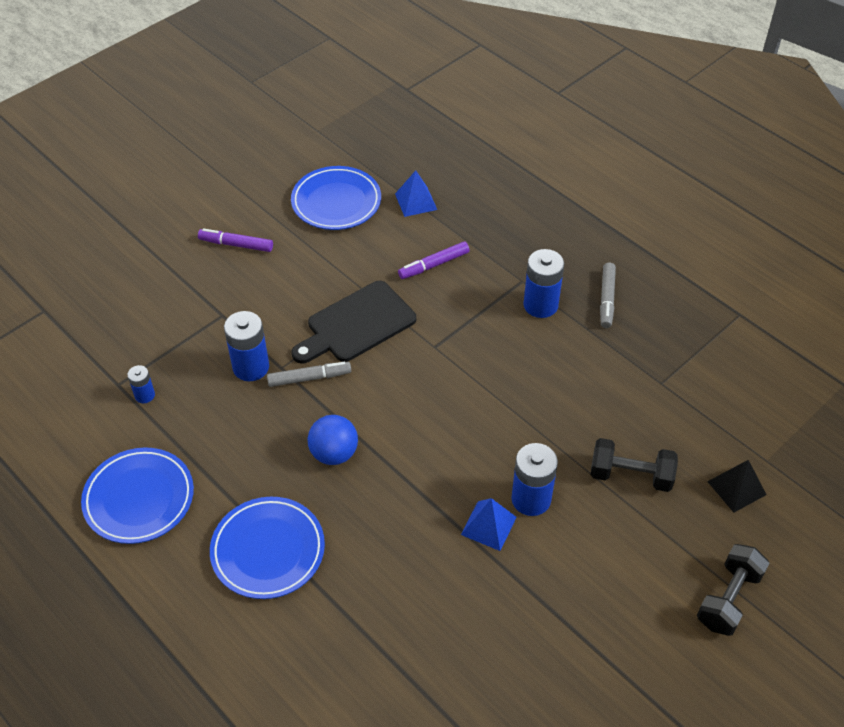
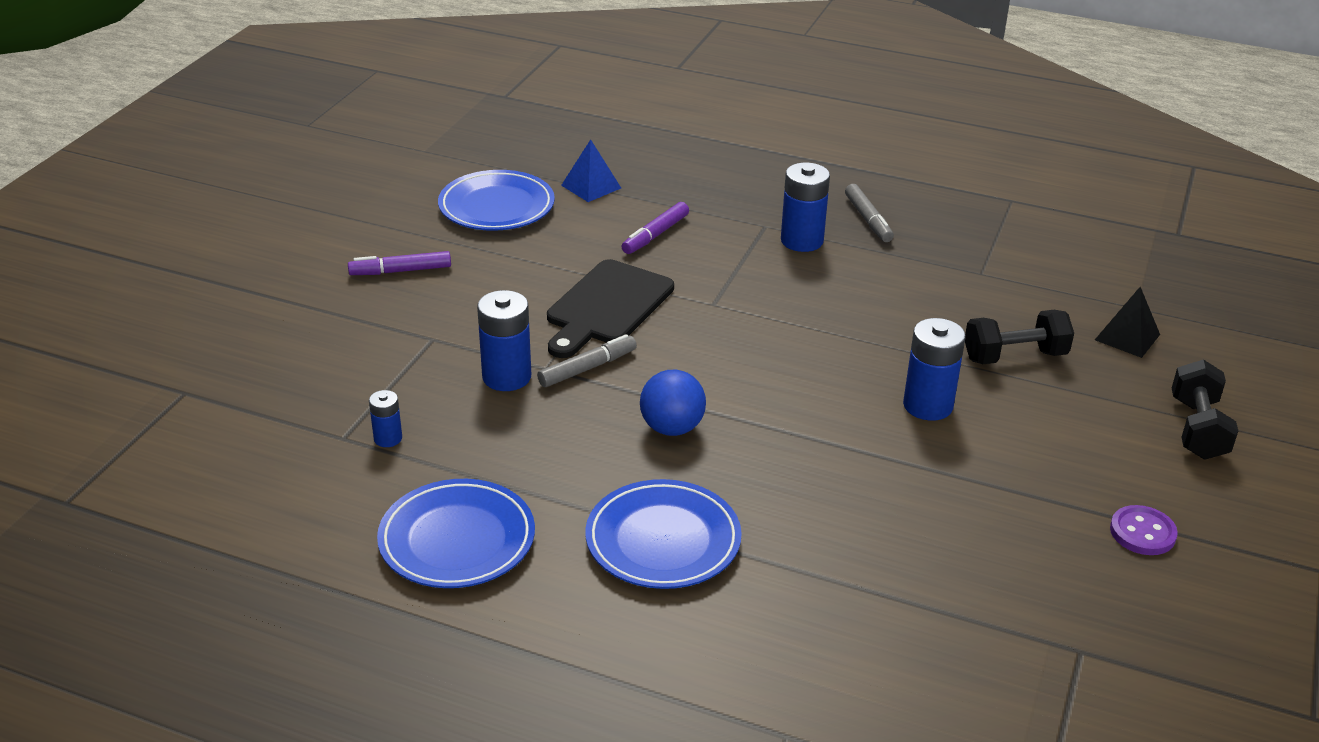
camera: 25 degrees left, 15 degrees down
(488, 525) = (901, 441): blue pyramid -> none
(613, 678) = (1142, 532): none -> purple button

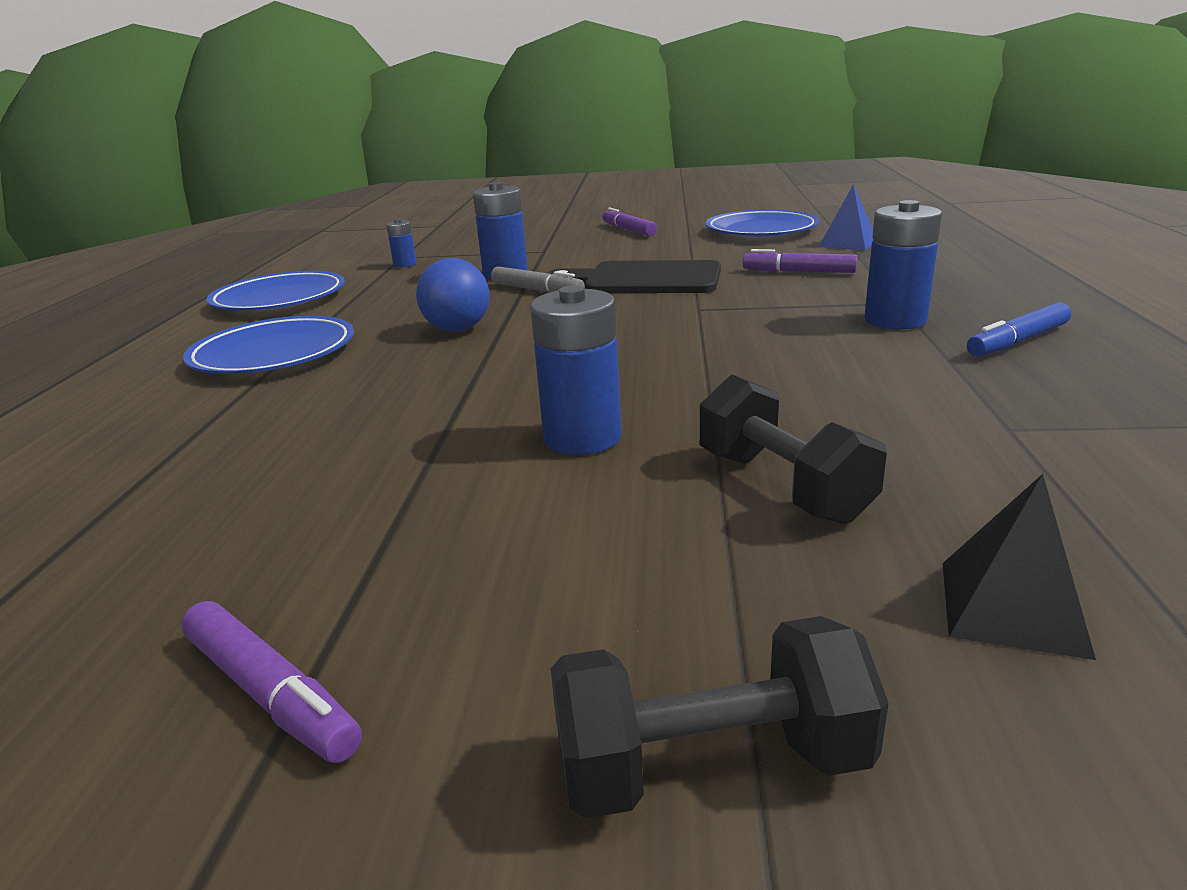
camera: 75 degrees right, 10 degrees down
(868, 220) = (1017, 341): grey marker -> blue marker
(1142, 532) = (270, 693): purple button -> purple marker

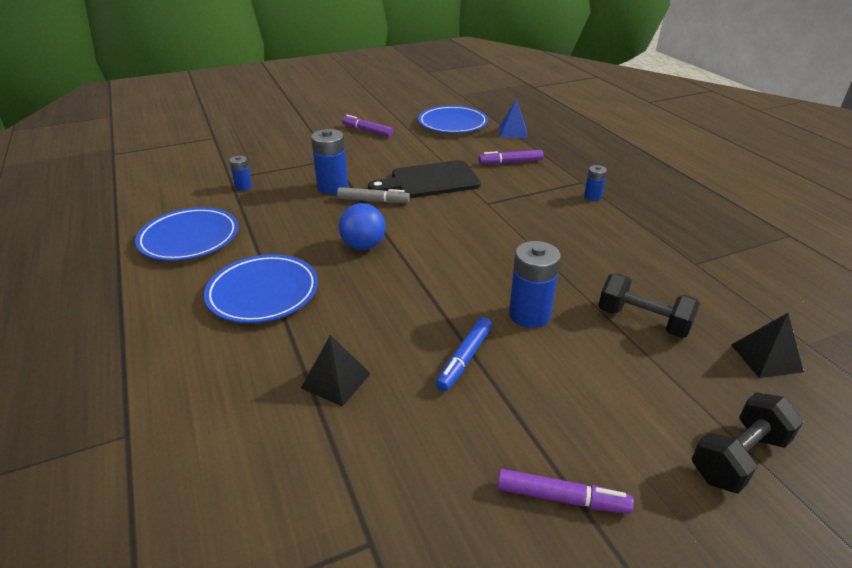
camera: 30 degrees left, 10 degrees up
(211, 451) = (336, 380): none -> black pyramid
(895, 320) = (592, 197): blue battery -> blue battery, size x0.54
(1017, 341) = (655, 204): blue marker -> blue marker (464, 359)

